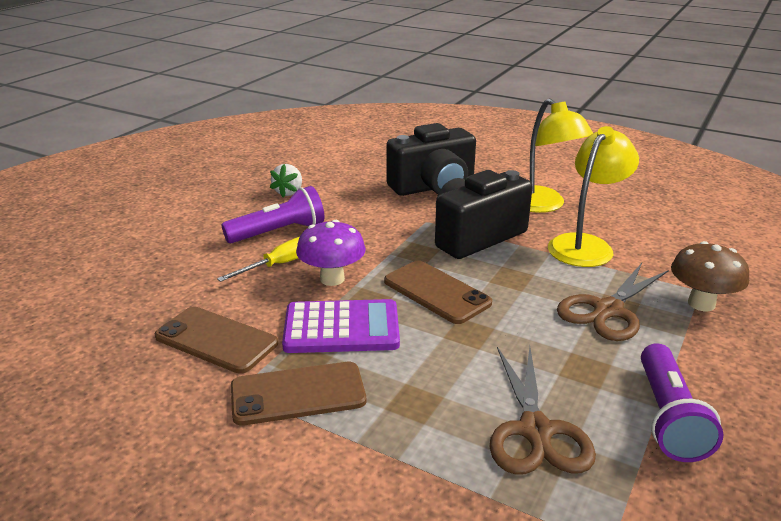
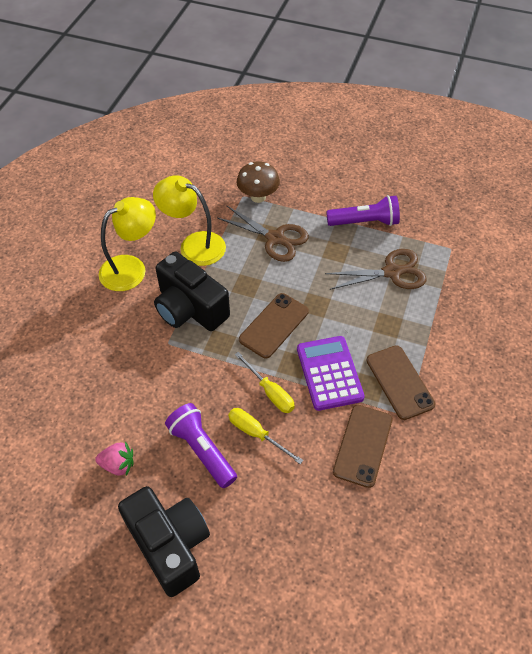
camera: 100 degrees left, 25 degrees up
(289, 192) = (118, 464): white strawberry -> pink strawberry
(332, 279) = (270, 392): purple mushroom -> yellow screwdriver
(433, 187) = (100, 345): black camera -> black camera (170, 545)

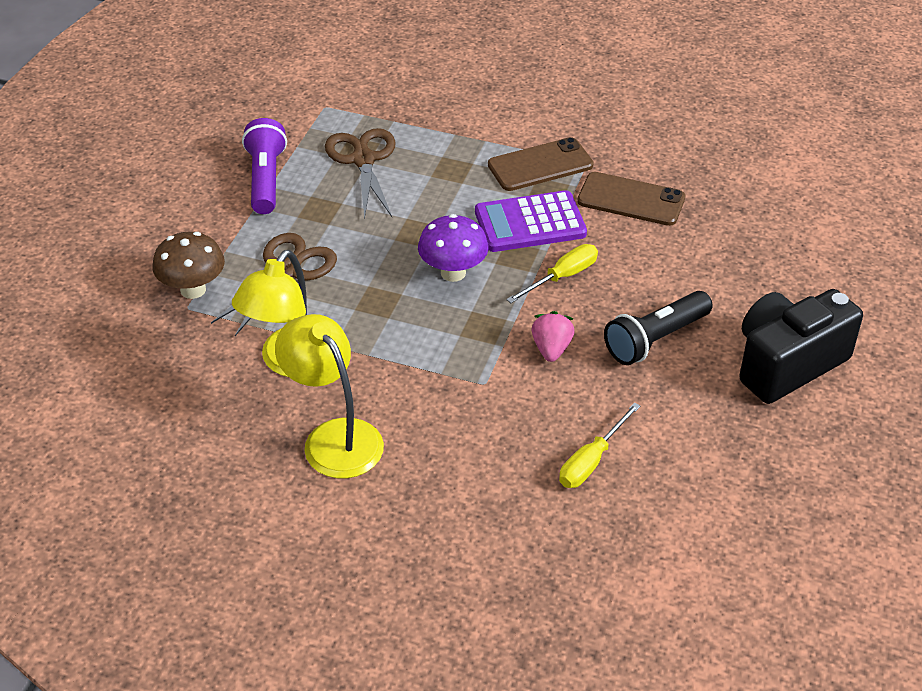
camera: 90 degrees left, 10 degrees down
(118, 464) = (688, 422): pink strawberry -> pink strawberry (551, 349)
(190, 309) = (421, 362): black camera -> none
(202, 450) = (655, 340): purple flashlight -> black flashlight
(256, 434) = (626, 289): yellow screwdriver -> yellow screwdriver (591, 461)
(274, 325) = (453, 273): brown phone -> purple mushroom

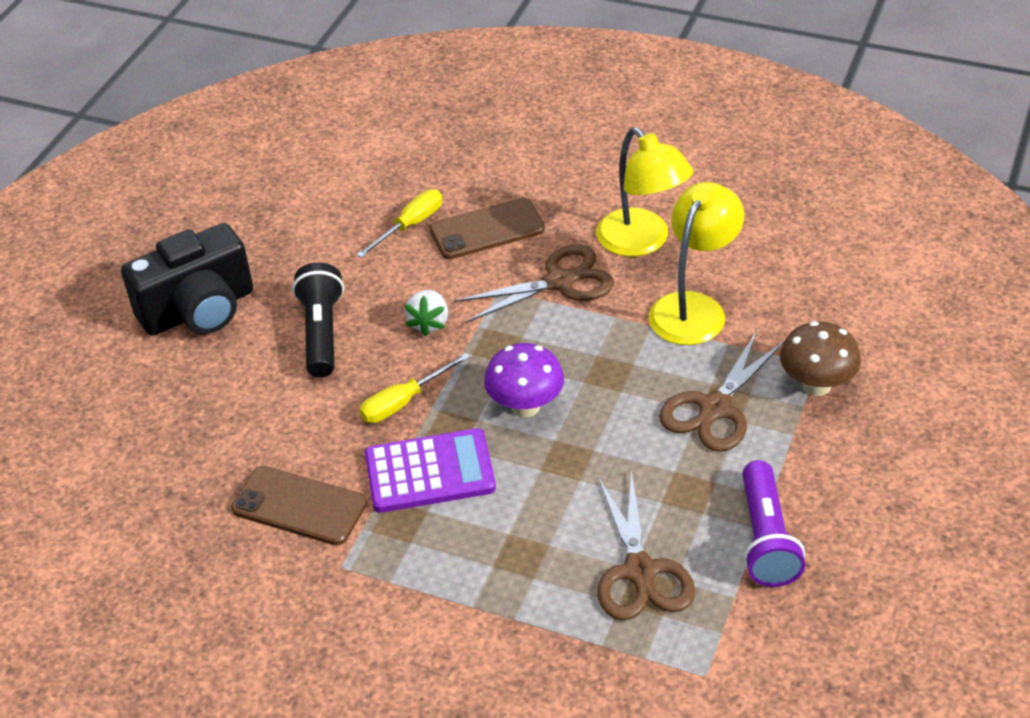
camera: 175 degrees left, 0 degrees up
(423, 391) = (560, 282): none -> brown scissors
(540, 165) = (403, 561): brown phone -> brown phone (487, 229)
(551, 349) = (429, 323): pink strawberry -> white strawberry
(655, 340) = (321, 333): black flashlight -> black flashlight turned 60 degrees counterclockwise

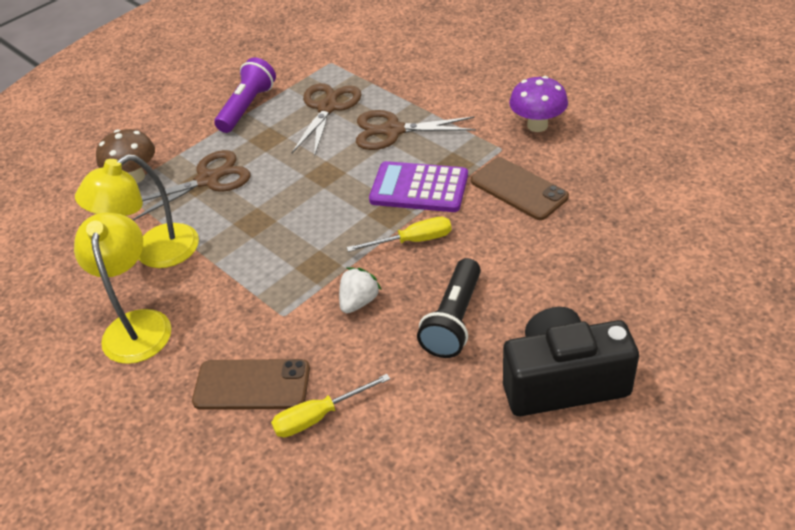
camera: 155 degrees left, 0 degrees up
(525, 406) = (328, 214): purple mushroom -> purple mushroom (537, 125)
(560, 282) = (231, 307): brown scissors -> brown scissors (393, 131)

